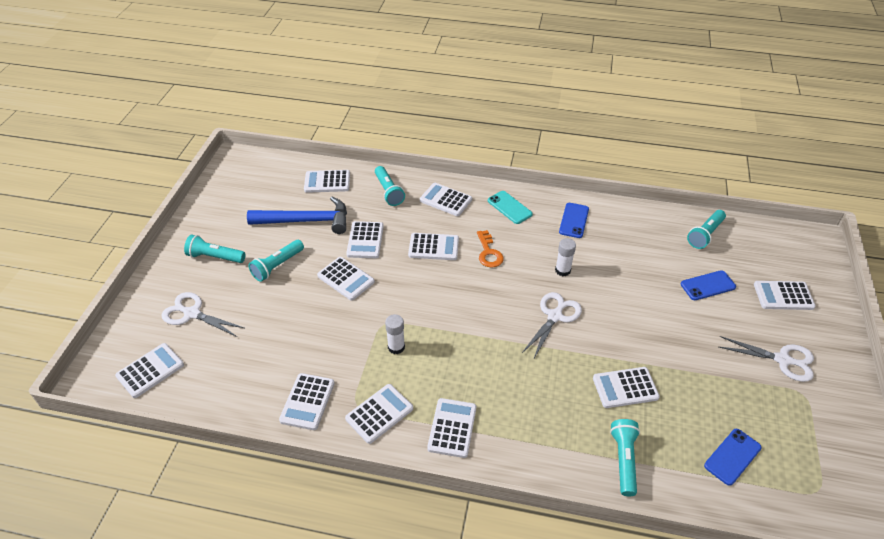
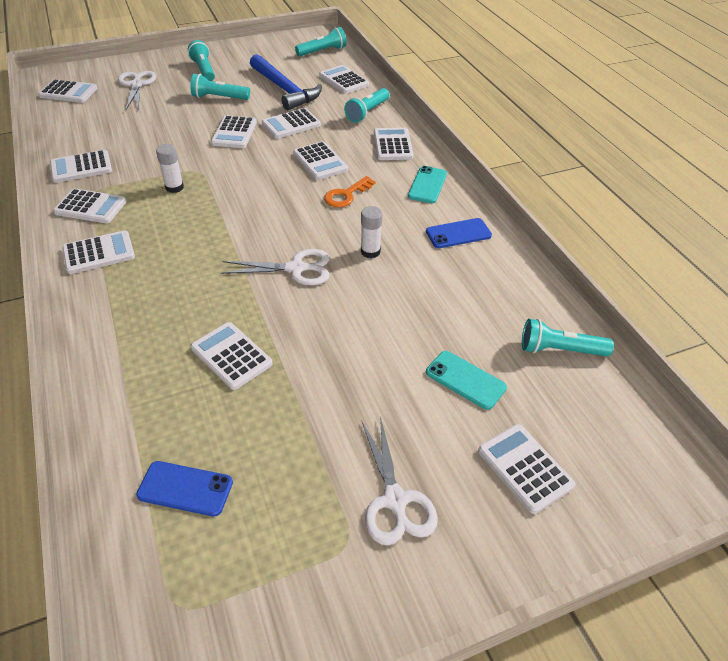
camera: 55 degrees right, 0 degrees up
(624, 460) = (125, 387): turquoise flashlight -> turquoise flashlight (322, 51)
(707, 285) = (465, 380): blue phone -> turquoise phone

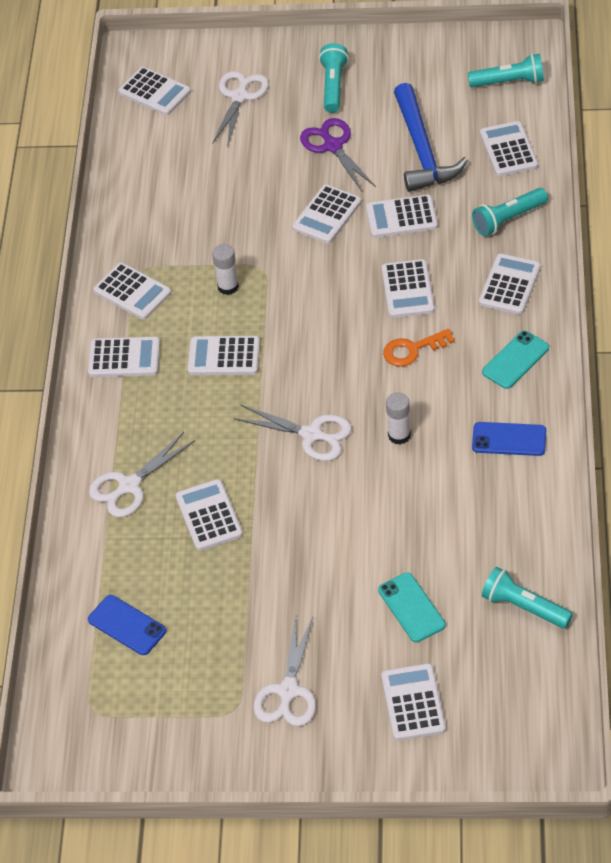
camera: 30 degrees right, 5 degrees up
(81, 167) = (137, 228): white calculator -> white calculator (224, 356)
(139, 352) = (129, 486): none -> white scissors
(219, 98) = (333, 146): turquoise flashlight -> purple scissors

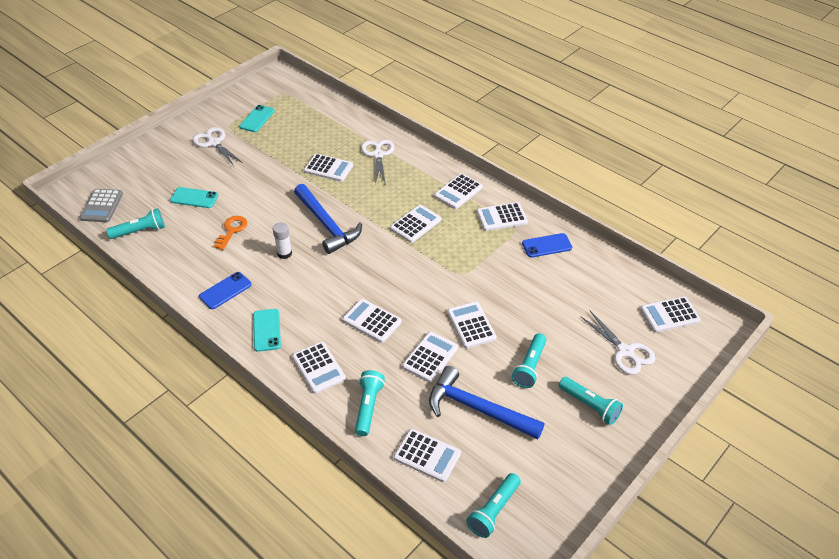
camera: 125 degrees right, 5 degrees down
(127, 625) = (308, 119): blue phone -> blue phone (546, 245)
(185, 689) = (257, 119): none -> turquoise phone
(228, 287) = (463, 253): white glue stick -> none
(312, 434) = (327, 225): white scissors -> blue hammer
(333, 146) = (529, 367): purple scissors -> turquoise flashlight
(412, 350) = (329, 294): orange key -> orange key (232, 230)
(413, 703) = (155, 171): white calculator -> none
(534, 695) = (102, 206): none -> grey calculator

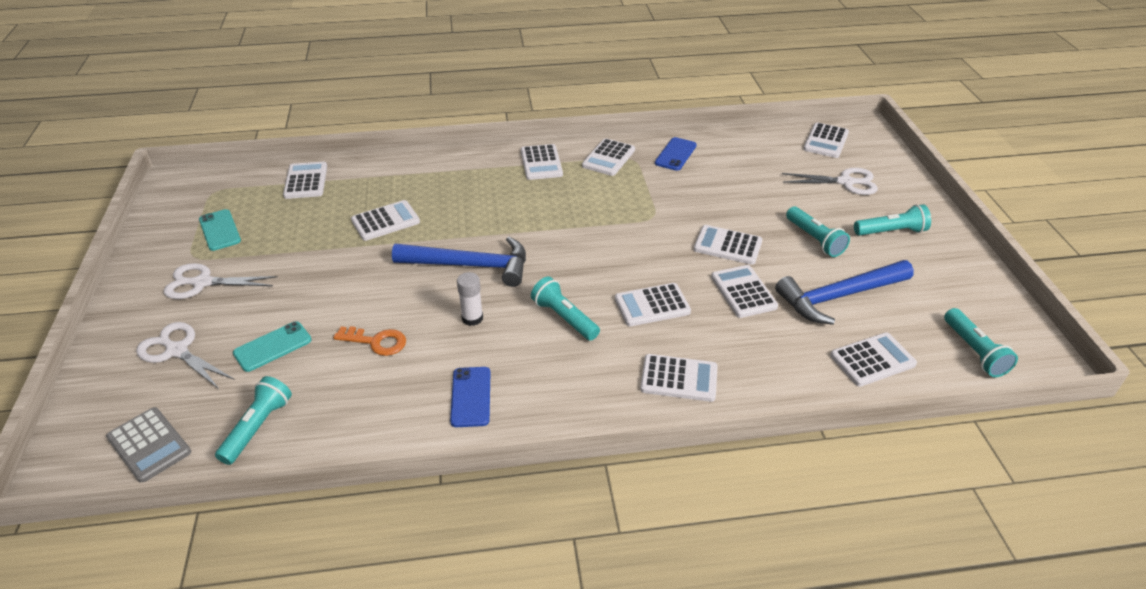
camera: 50 degrees left, 5 degrees down
(232, 230) = (376, 342): orange key -> orange key turned 135 degrees clockwise
(266, 330) = (576, 392): turquoise phone -> none
(368, 407) = (771, 369): turquoise flashlight -> turquoise flashlight (564, 318)
(378, 155) = (416, 181): white scissors -> white scissors (177, 350)
(415, 224) = (550, 209): white calculator -> white calculator (306, 181)

